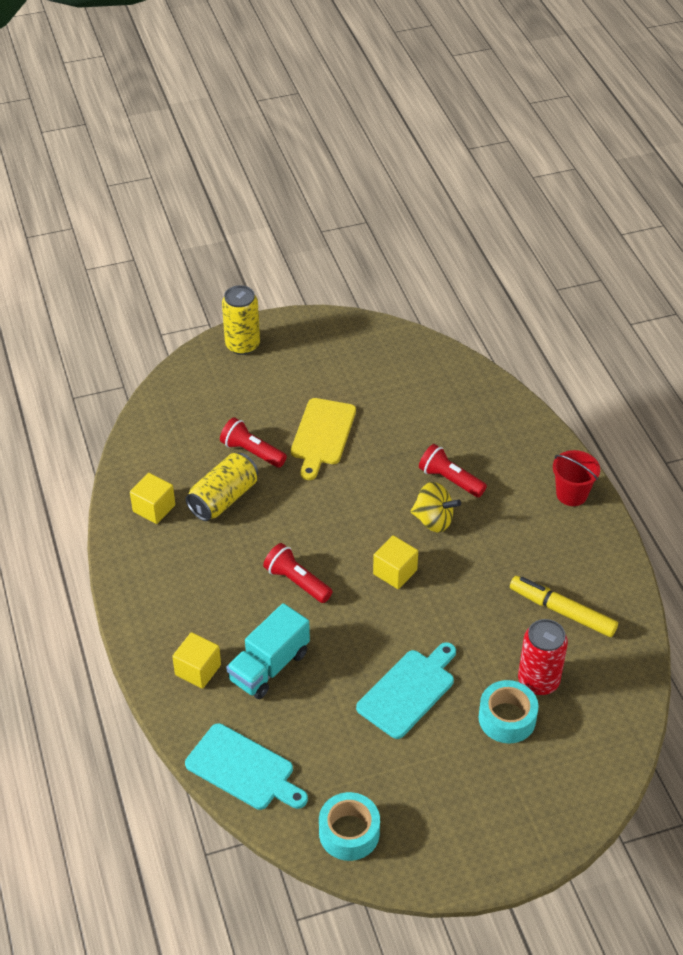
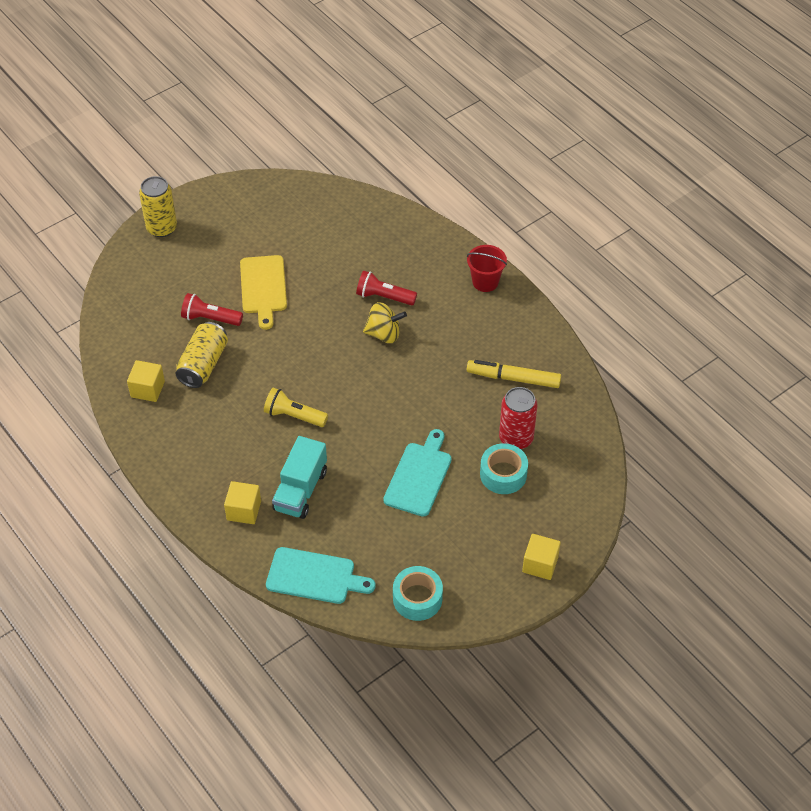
camera: 20 degrees left, 5 degrees up
(297, 582) = (294, 416): red flashlight -> yellow flashlight
(395, 572) = (370, 385): yellow cube -> yellow cube (540, 564)

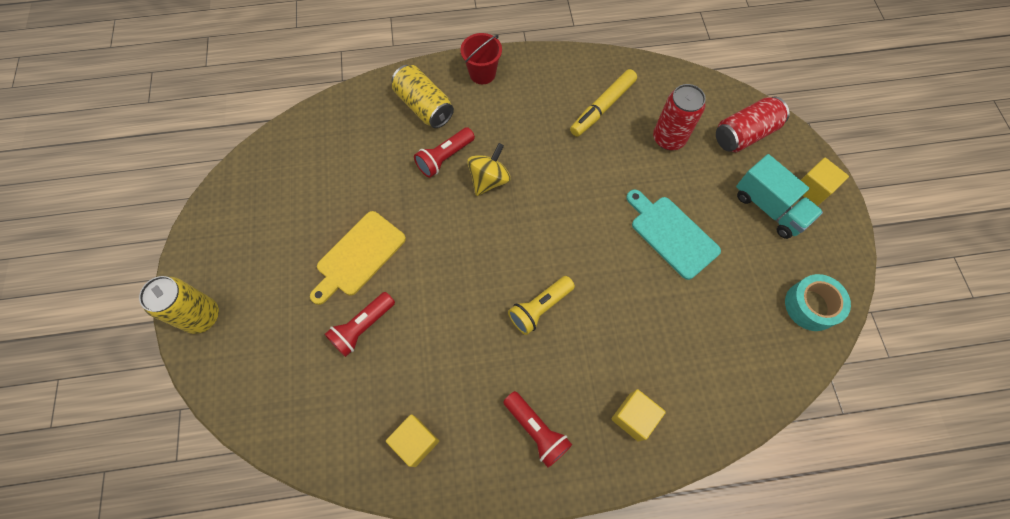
camera: 60 degrees left, 15 degrees up
(197, 455) = (536, 430): none -> red flashlight
(203, 364) = (419, 364): yellow can -> yellow can (424, 106)
(263, 288) = (358, 256): yellow cutting board -> yellow cutting board turned 105 degrees clockwise
(300, 490) = (635, 348): turquoise truck -> turquoise truck (769, 207)
(314, 577) = (748, 387): turquoise cutting board -> none
(503, 474) = (703, 168): turquoise tape -> none
(563, 493) = (744, 134): none -> red can

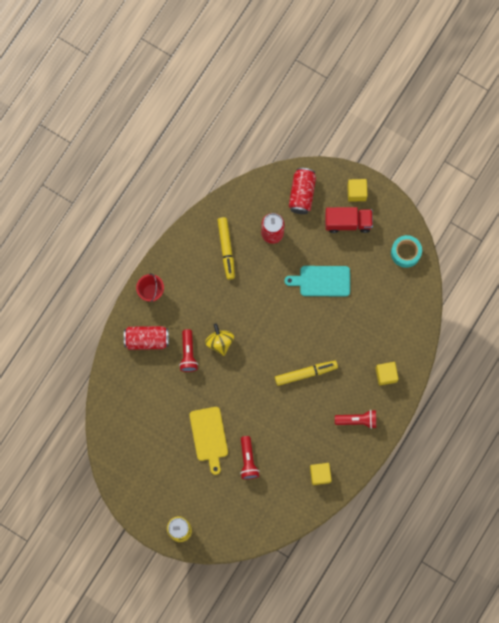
camera: 50 degrees left, 10 degrees up
(424, 106) = (147, 339): yellow can -> red can
(540, 308) = (306, 373): yellow flashlight -> yellow marker
(769, 207) = (348, 222): turquoise truck -> red truck

